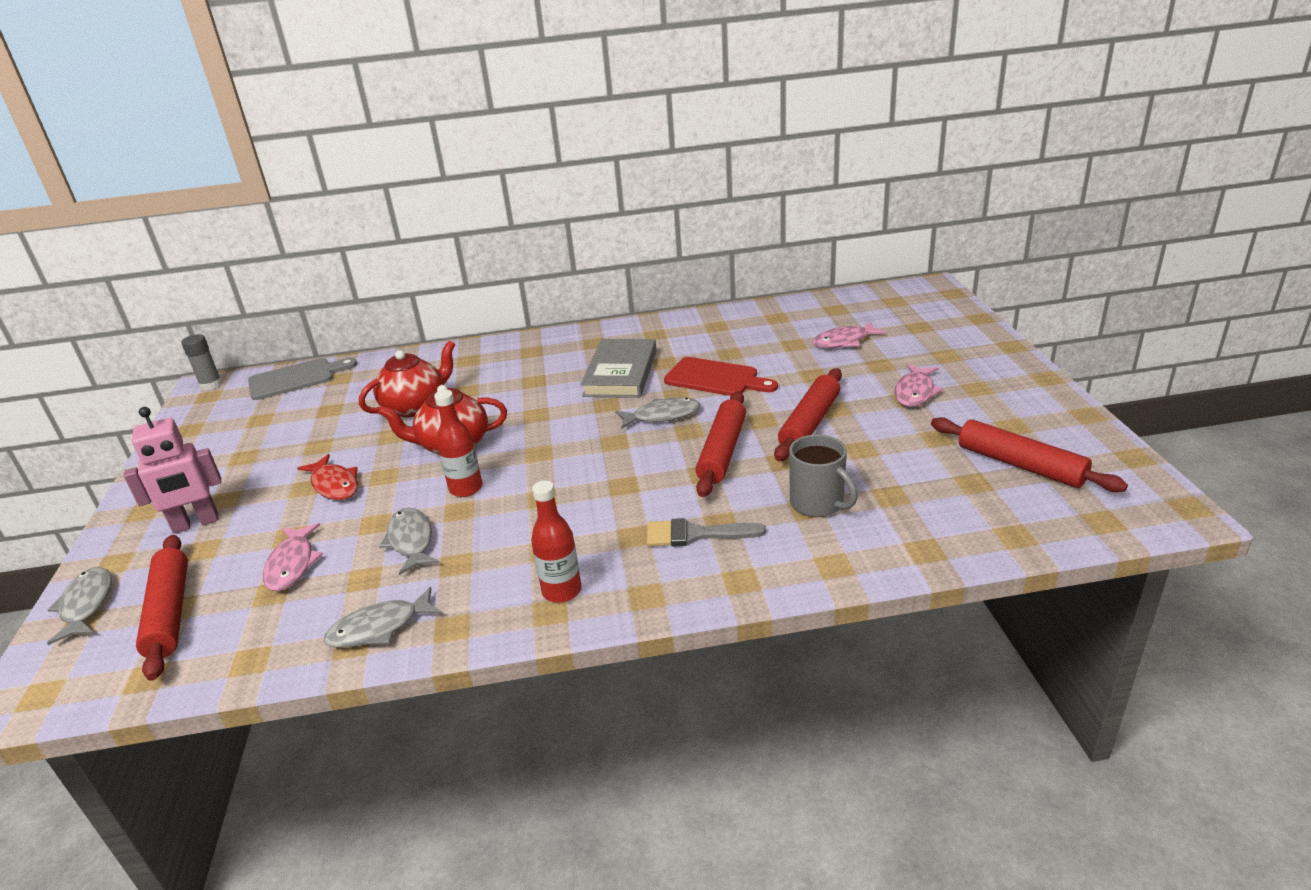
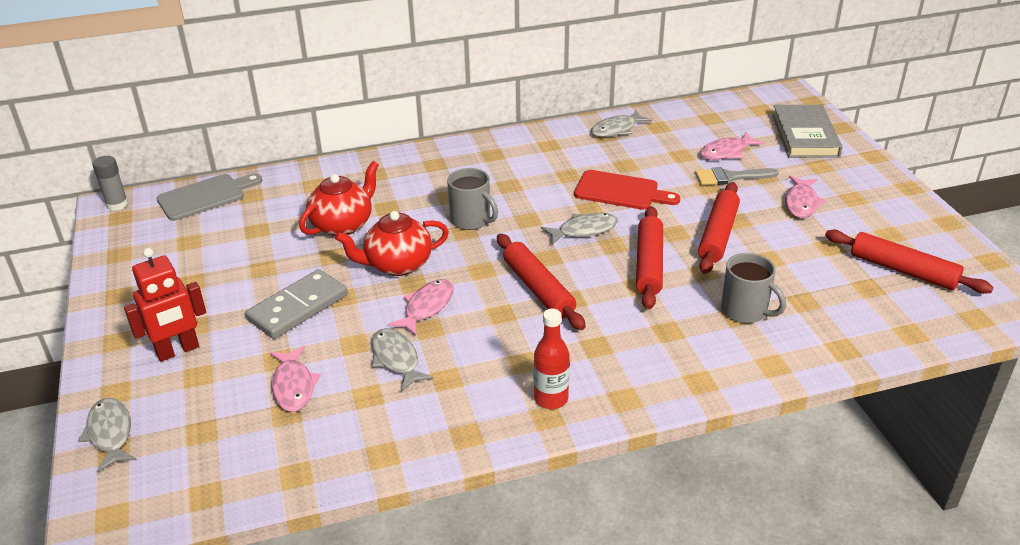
camera: 10 degrees left, 5 degrees up
(170, 613) = (197, 436): red rolling pin -> red rolling pin (538, 289)
(196, 523) = (178, 351): pink robot -> red robot
(334, 485) = (298, 307): red fish -> grey domino
(379, 628) = (402, 439): grey fish -> grey fish (616, 129)
(466, 488) = (427, 307): red bottle -> pink fish
(547, 404) = (471, 220): none -> grey mug
(620, 373) = (530, 187): grey book -> grey book (804, 136)
(695, 534) = (649, 343): grey brush -> grey brush (730, 177)

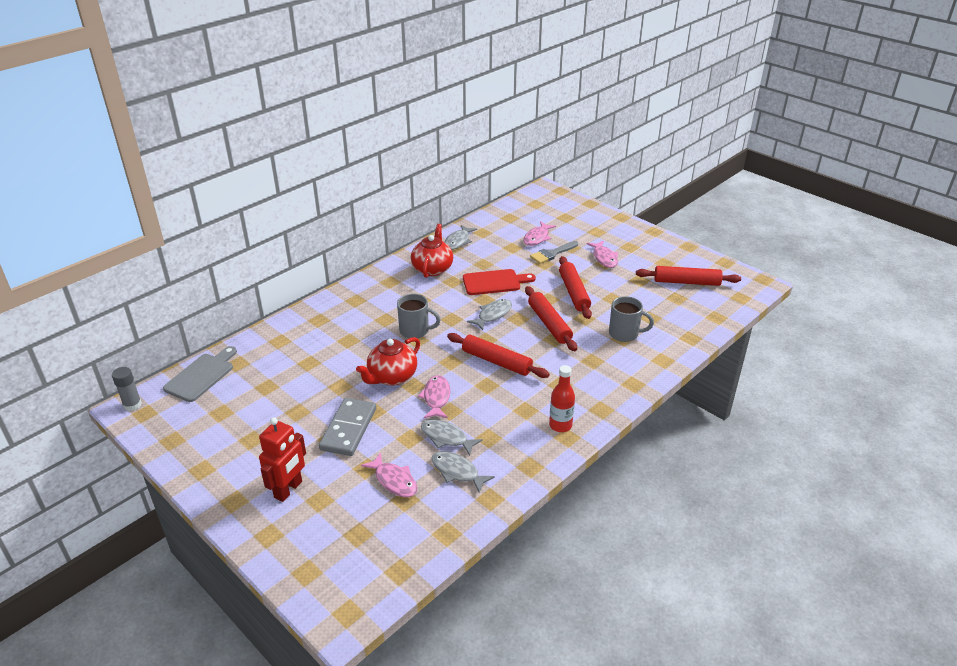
camera: 30 degrees left, 0 degrees up
(110, 433) = (293, 563): grey fish -> grey fish (457, 472)
(343, 225) = (328, 362): red teapot -> red teapot (432, 269)
(804, 136) = (574, 214): grey book -> none

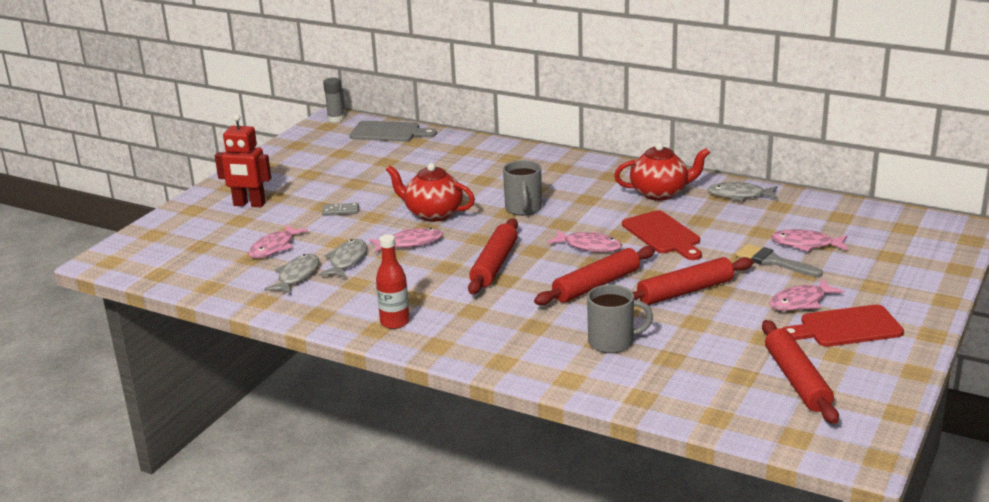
camera: 75 degrees right, 10 degrees down
(349, 429) = (340, 211): grey domino -> grey domino, size x0.47
(493, 315) = (589, 246): grey fish -> pink fish
(624, 334) = (612, 342): grey mug -> grey mug turned 90 degrees counterclockwise
(637, 252) = (845, 327): none -> red cutting board

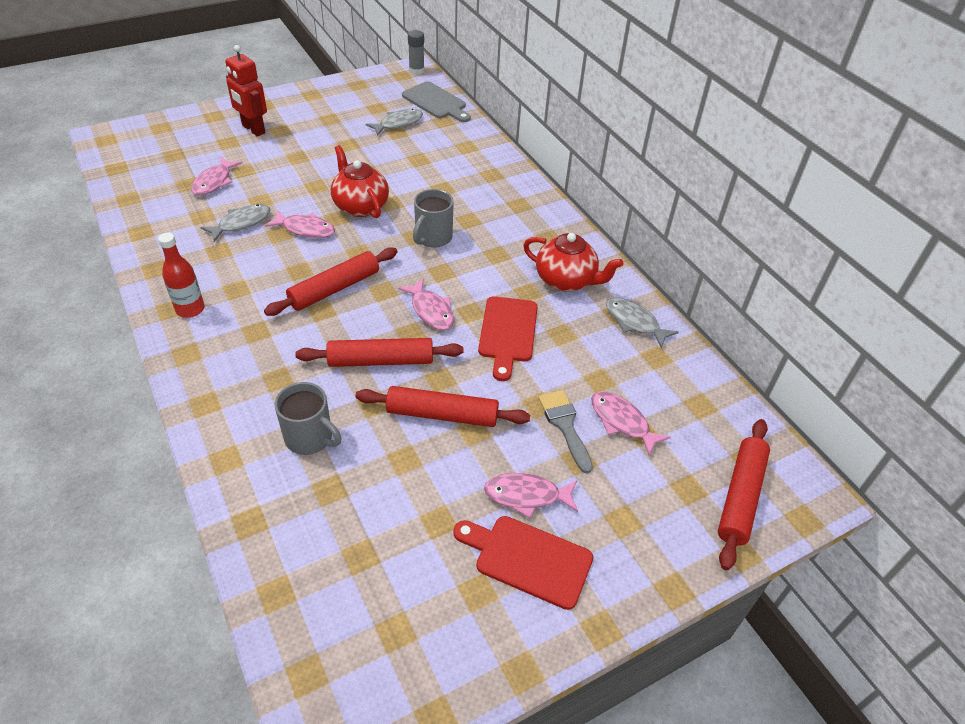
camera: 30 degrees right, 20 degrees up
(274, 247) = (214, 182): pink fish -> pink fish turned 45 degrees counterclockwise
(297, 276) = (191, 220): grey fish -> grey fish (398, 123)
(340, 211) = (302, 168): grey domino -> none
(797, 380) = (399, 598): red rolling pin -> red rolling pin (740, 497)

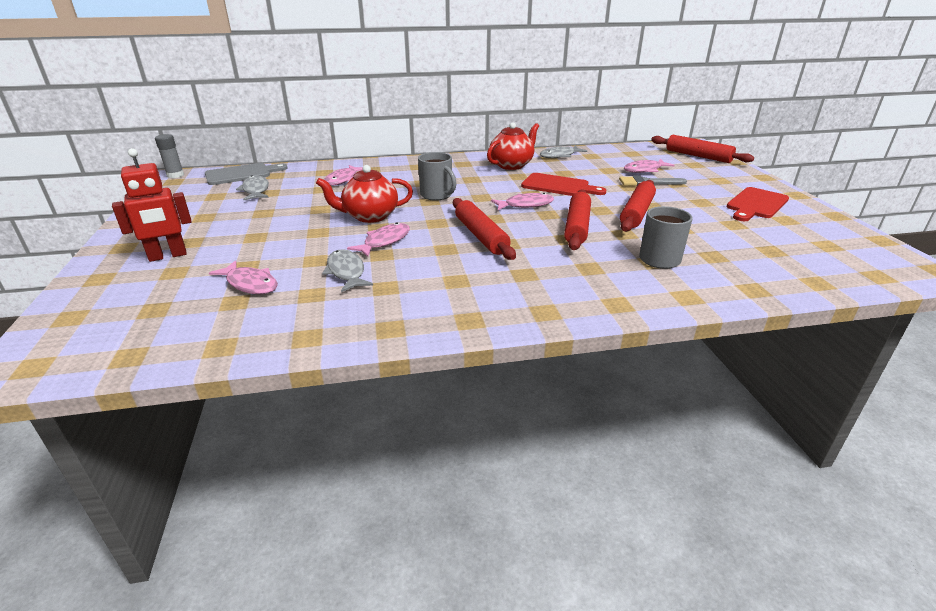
camera: 70 degrees left, 15 degrees down
(190, 309) = (476, 307): red bottle -> none
(526, 495) = (706, 199): pink fish -> pink fish (343, 180)

